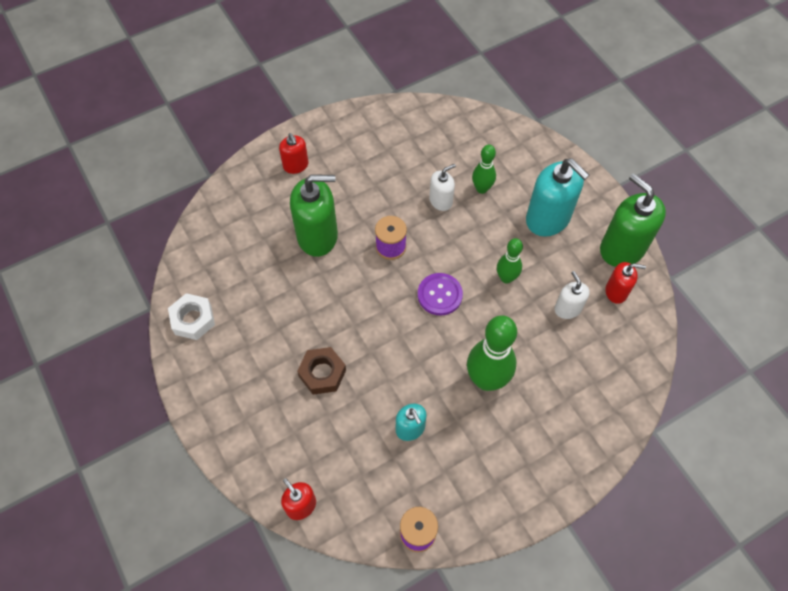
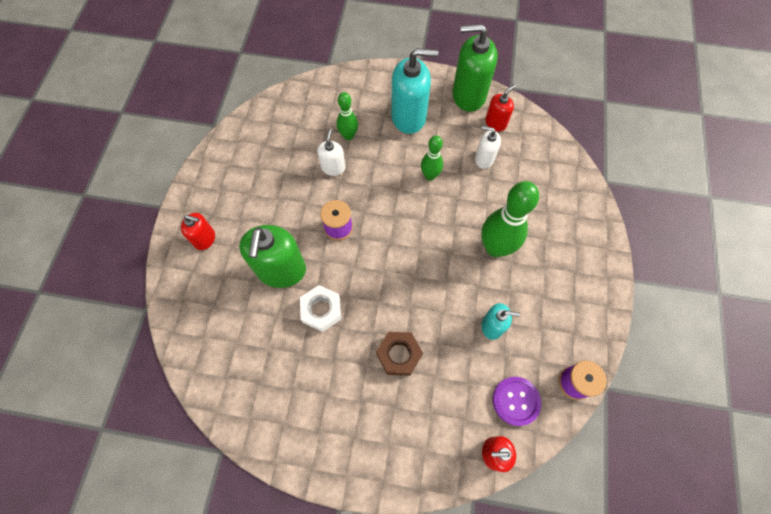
camera: 50 degrees left, 5 degrees up
(193, 319) = (265, 422): white nut -> white nut (321, 310)
(317, 236) = (281, 270): green soap dispenser -> green soap dispenser turned 150 degrees clockwise
(439, 295) = (406, 226): purple button -> purple button (516, 401)

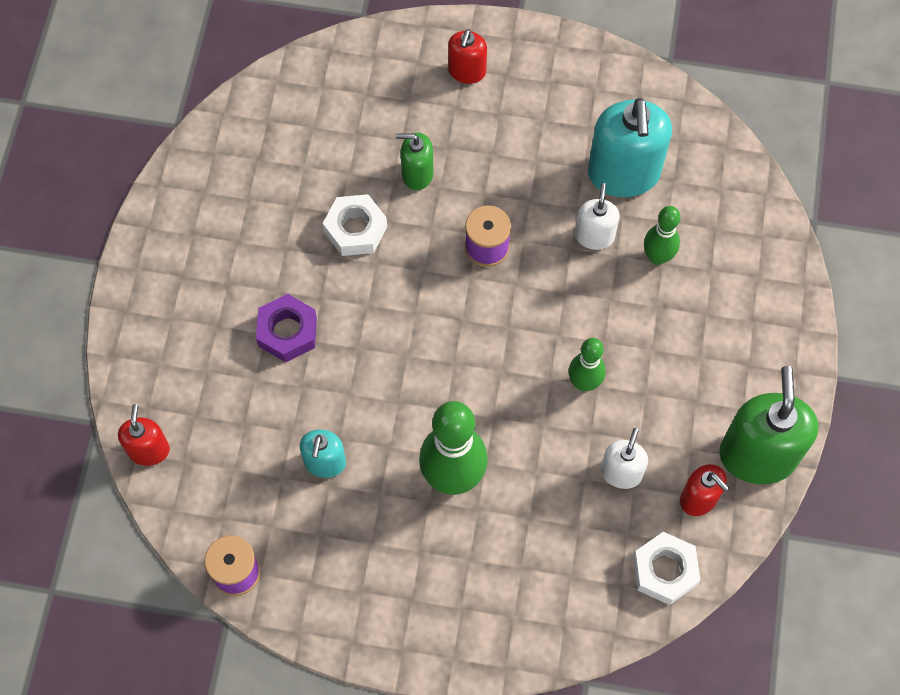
camera: 90 degrees right, 0 degrees up
(281, 270) = (417, 174): green soap dispenser -> green soap dispenser, size x0.54
(333, 167) = (594, 236): white soap dispenser -> white soap dispenser turned 90 degrees counterclockwise
(399, 355) = (287, 332): brown nut -> purple nut
(409, 117) = (702, 352): turquoise soap dispenser -> turquoise soap dispenser (623, 173)
(516, 401) = (215, 486): purple button -> none
(538, 140) = (664, 571): none -> white nut

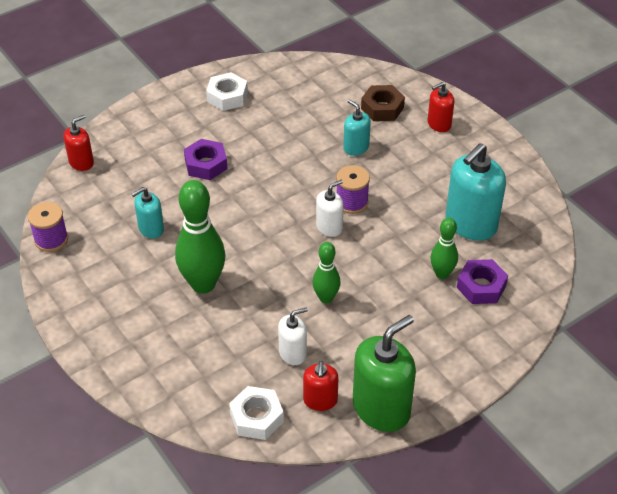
camera: 45 degrees right, 20 degrees down
(355, 229) = (294, 148): white nut -> white nut (227, 96)
(388, 98) = (382, 108): none -> brown nut
(417, 174) = (356, 147): green soap dispenser -> turquoise soap dispenser
(594, 236) = (417, 239): white soap dispenser -> white soap dispenser (329, 227)
(706, 240) = (481, 286): none -> purple nut

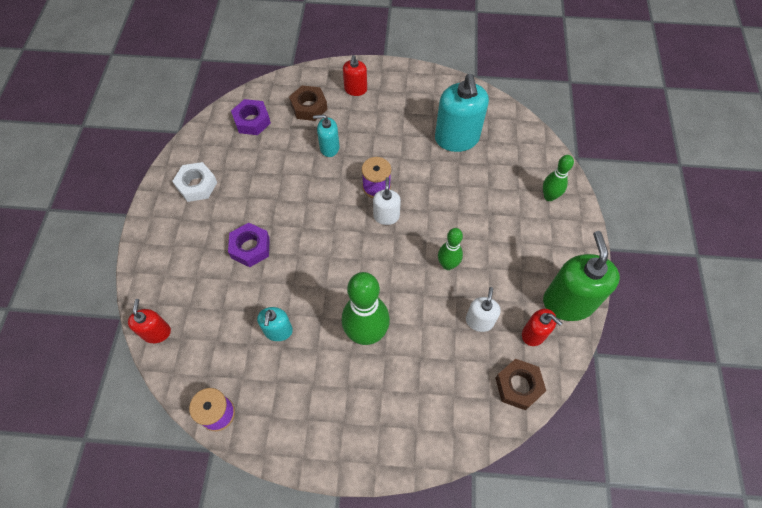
camera: 50 degrees left, 15 degrees up
(256, 417) = (518, 386): white nut -> brown nut
(442, 274) = (484, 184): green bowling pin -> green bowling pin (549, 196)
(481, 286) = (513, 172): purple nut -> purple nut (252, 121)

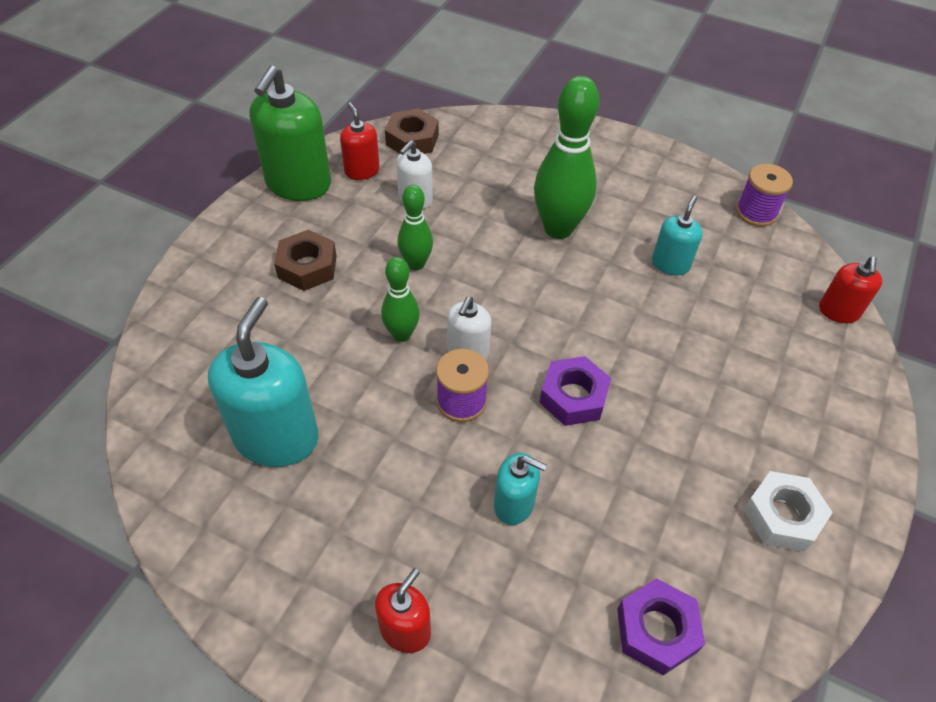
camera: 160 degrees left, 10 degrees down
(250, 248) = (694, 376): purple nut -> purple nut (573, 397)
(309, 107) = (523, 620): brown nut -> brown nut (307, 267)
(549, 196) = (211, 297): green bowling pin -> green bowling pin (401, 334)

